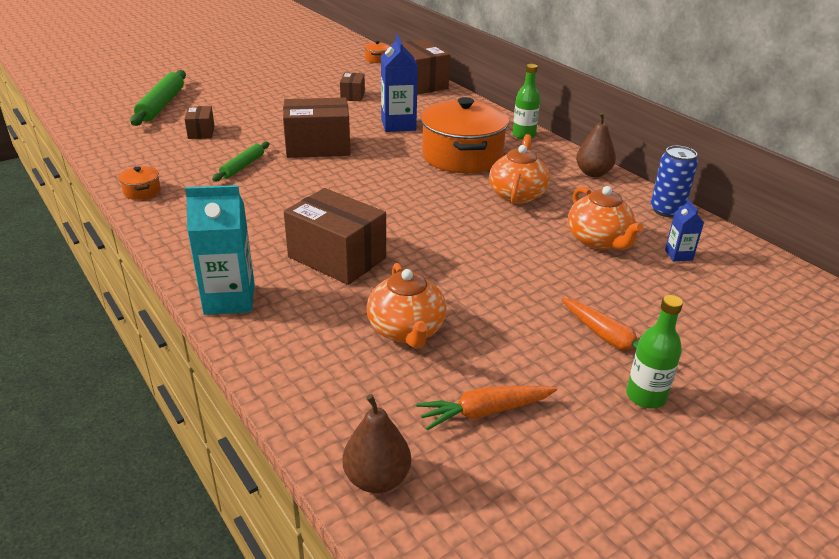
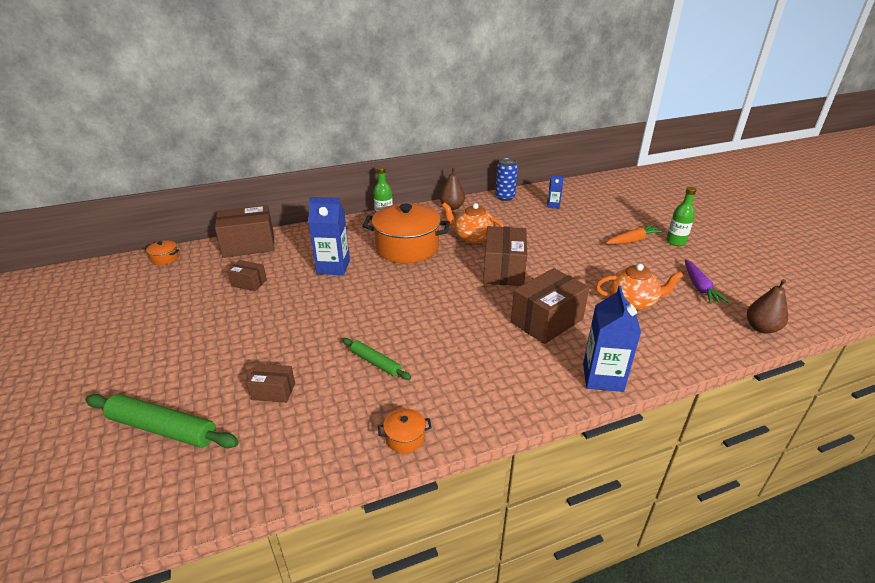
camera: 75 degrees left, 0 degrees up
(229, 299) = (602, 377): turquoise carton -> blue carton
(318, 146) = (354, 313): brown box -> brown box (503, 270)
(484, 412) = (699, 287): orange carrot -> purple carrot
(598, 241) = (535, 223): orange teapot -> none

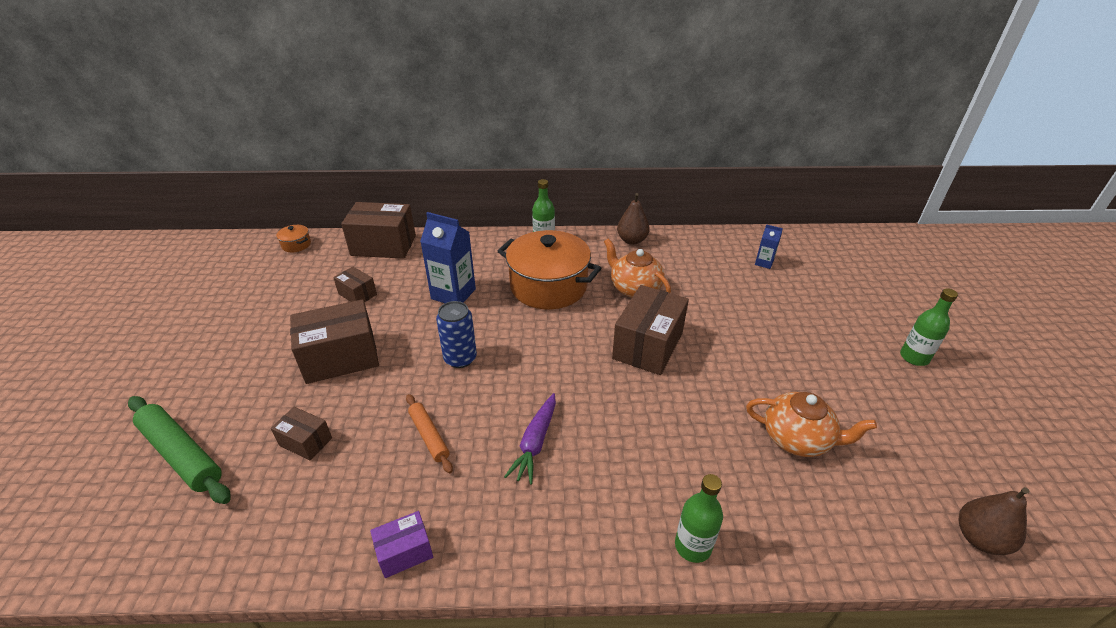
camera: 20 degrees right, 5 degrees up
(375, 362) = (429, 436): green rolling pin -> orange rolling pin
(405, 438) = (405, 552): orange pot -> purple box
(505, 197) = (706, 238): blue can -> blue can (460, 358)
(546, 321) = (663, 435): brown box -> brown box (340, 357)
(602, 377) = (693, 546): blue carton -> green bottle
(633, 240) = (850, 341): orange carrot -> none
(699, 287) = (913, 441): purple carrot -> purple carrot (535, 443)

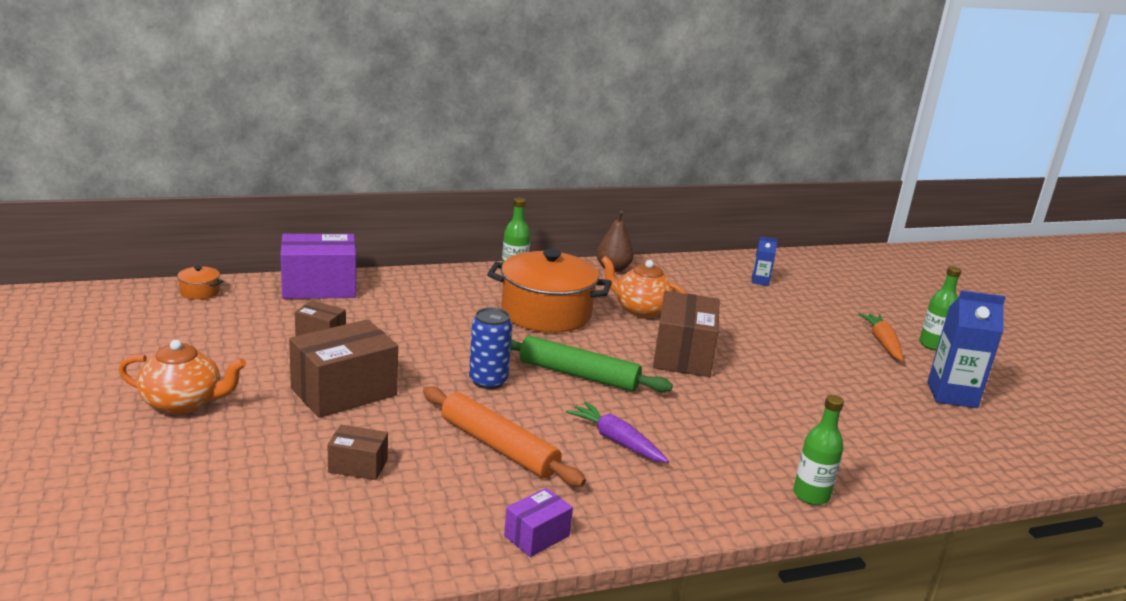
camera: 20 degrees left, 15 degrees down
(181, 454) = (208, 493): green rolling pin -> green rolling pin (578, 375)
(383, 245) = (319, 287): brown box -> purple box
(429, 436) = (498, 447): orange rolling pin -> orange rolling pin, size x1.72
(453, 294) = (440, 326): blue carton -> blue carton (952, 395)
(535, 443) = (616, 440): purple carrot -> purple carrot turned 135 degrees clockwise
(797, 439) = (862, 412): orange teapot -> orange teapot (183, 403)
(859, 349) = (882, 342): none -> orange carrot
(979, 538) = (1039, 460): brown pear -> none

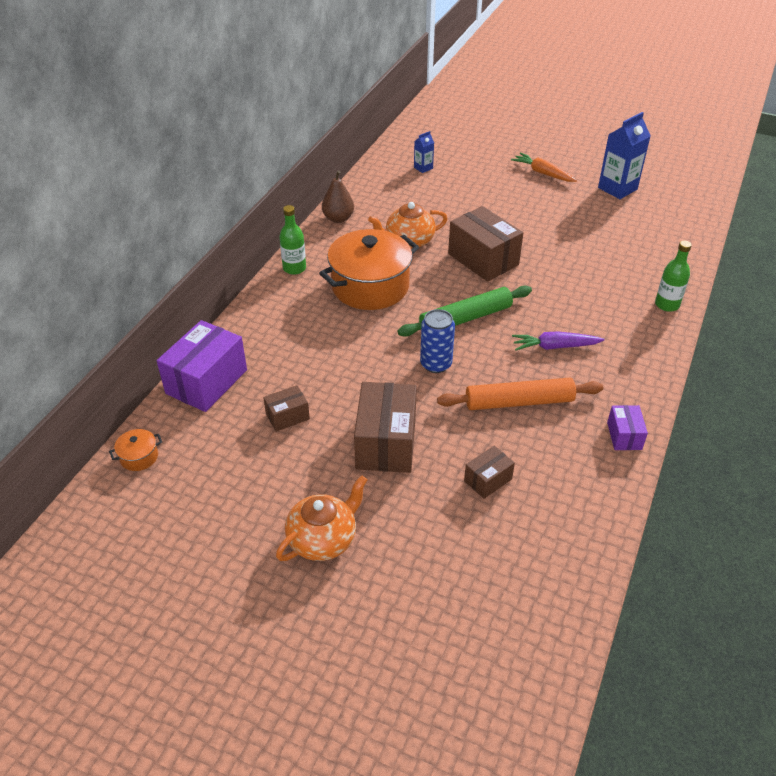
camera: 45 degrees left, 20 degrees up
(932, 345) = (562, 157): green bottle -> none

